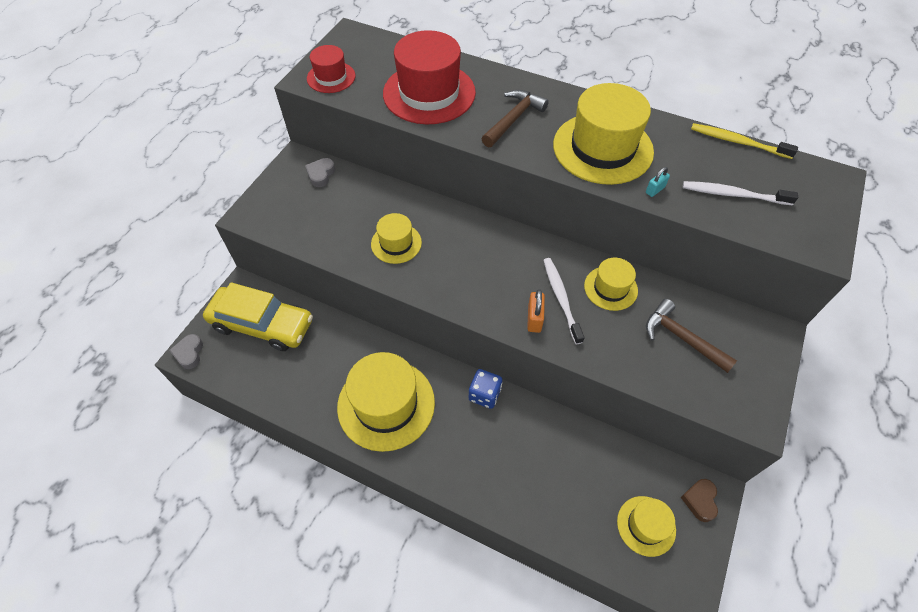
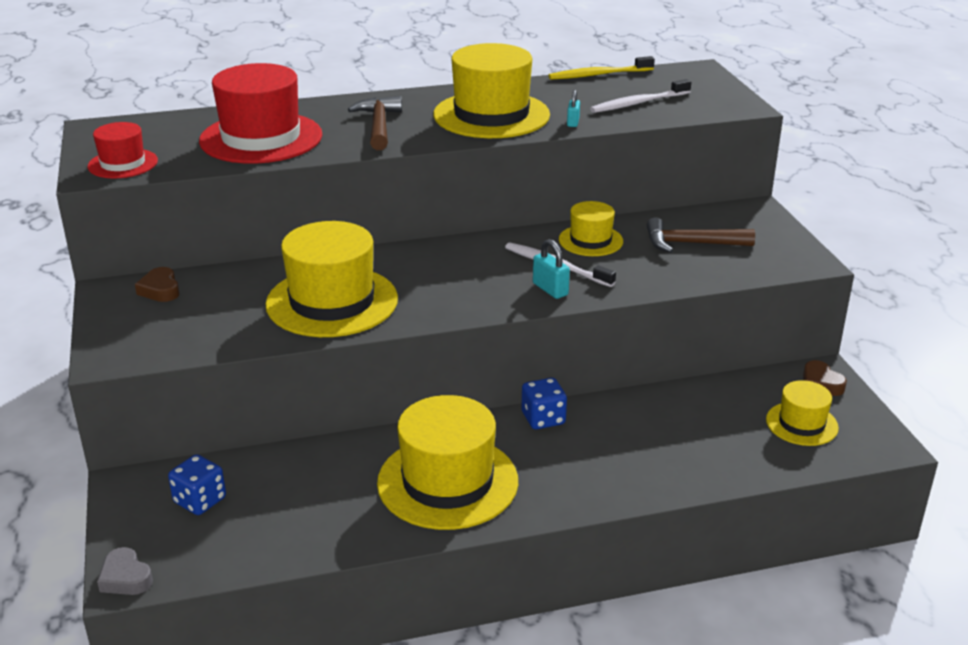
camera: 40 degrees left, 25 degrees down
(262, 324) = (200, 500): yellow car -> blue dice
(321, 174) = (160, 290): grey heart -> brown heart
(396, 243) = (332, 302): yellow hat -> yellow hat, size x1.87
(534, 319) = (550, 289): orange padlock -> turquoise padlock

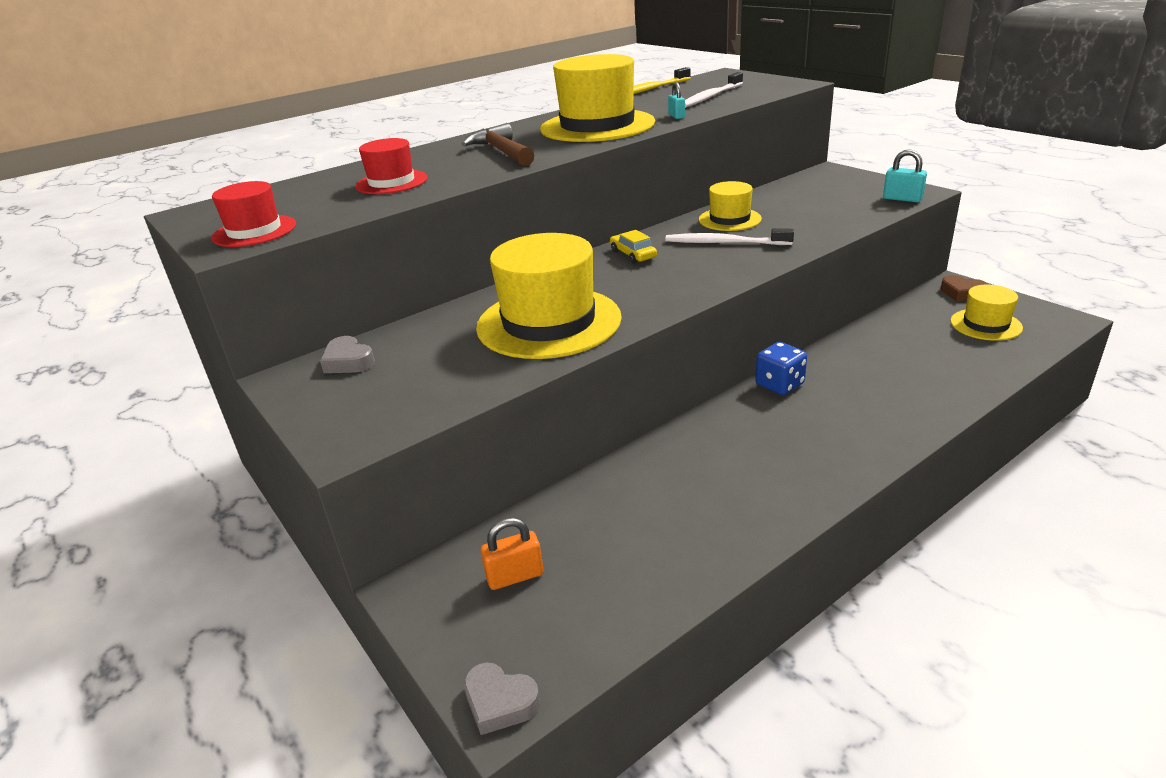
camera: 20 degrees left, 0 degrees up
(160, 290) = (348, 361): brown heart -> grey heart
(200, 500) = (515, 576): blue dice -> orange padlock
(261, 138) = (391, 182): red hat -> red hat, size x0.54
(447, 482) = (754, 466): yellow hat -> none
(465, 254) = (633, 254): none -> yellow car
(550, 289) = (742, 260): turquoise padlock -> turquoise padlock (902, 199)
(691, 243) = (813, 202): brown hammer -> none

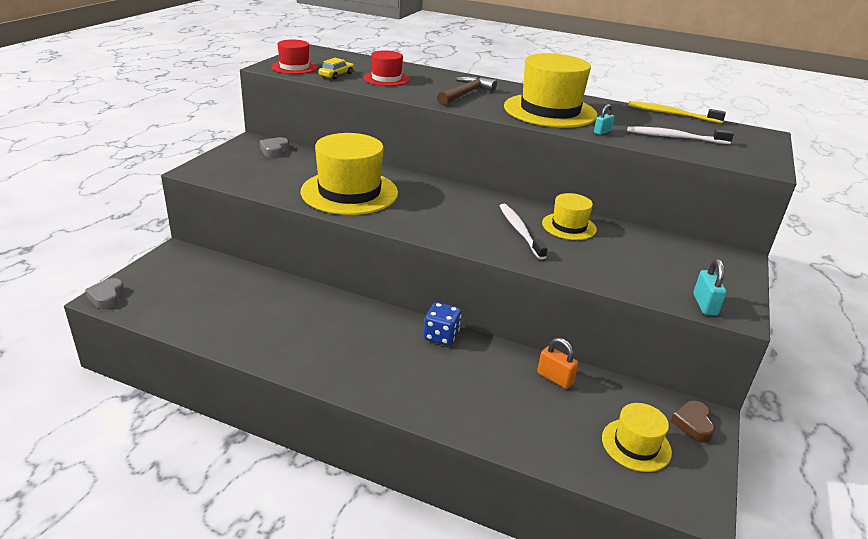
camera: 55 degrees right, 0 degrees up
(515, 576) = (194, 278): orange padlock -> orange padlock (555, 378)
(633, 254) = (469, 200): yellow car -> yellow car (336, 75)

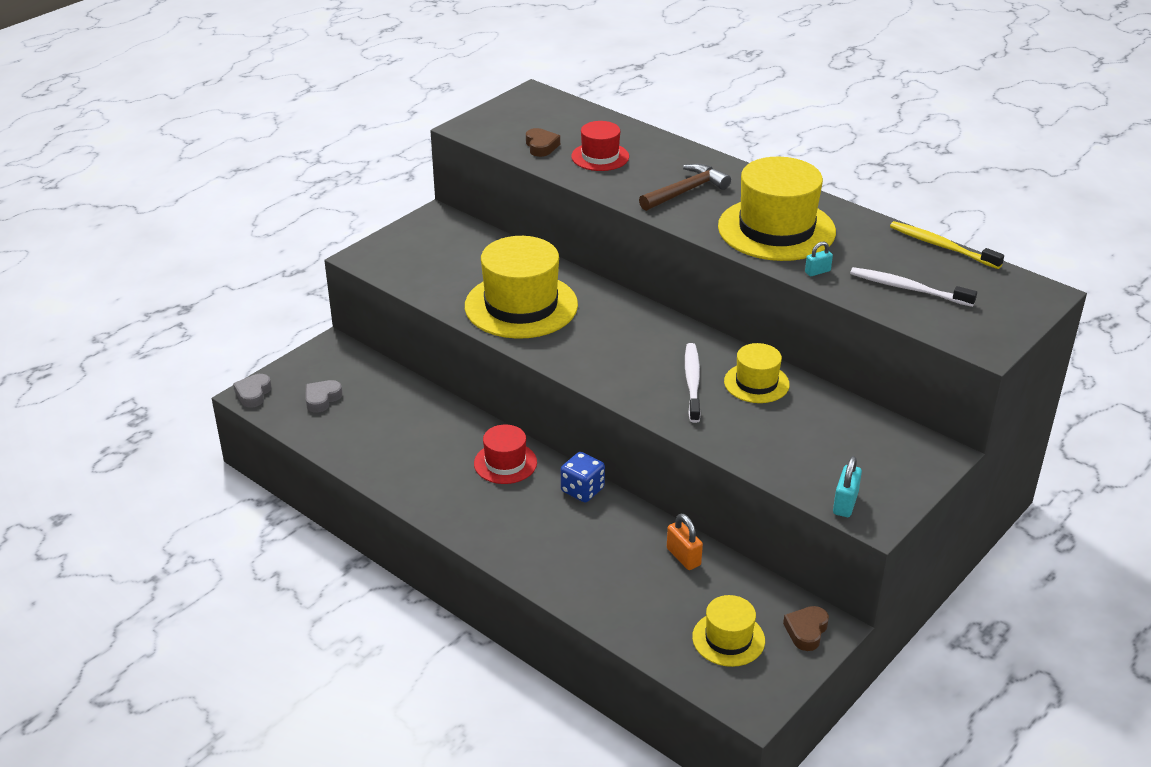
camera: 20 degrees right, 5 degrees up
(274, 150) = (458, 233): grey heart -> grey heart (322, 399)
(294, 67) = (496, 129): red hat -> red hat (505, 463)
(336, 75) = (541, 146): yellow car -> brown heart

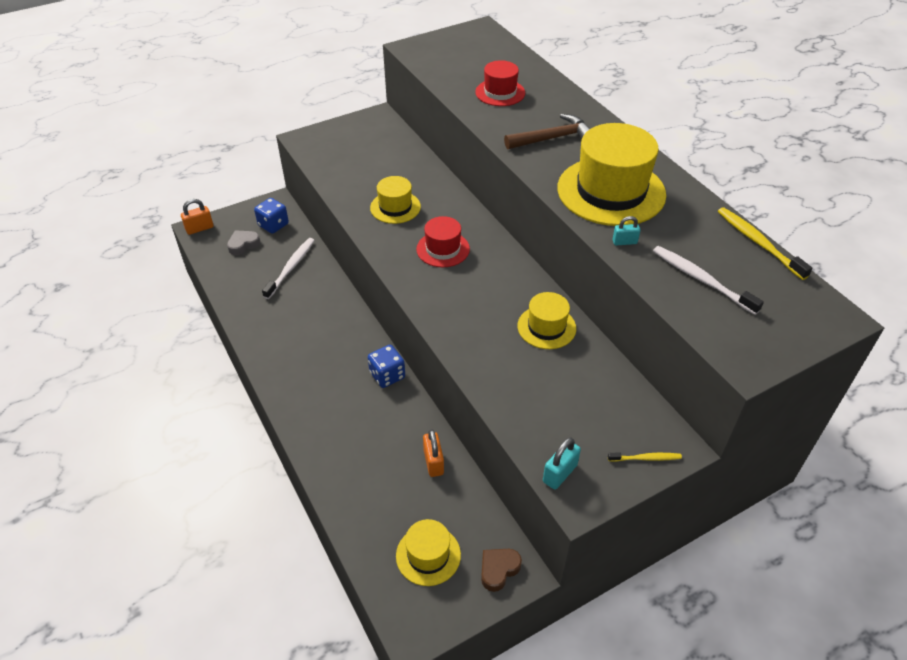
camera: 20 degrees right, 10 degrees up
(253, 394) = (199, 228): grey heart -> orange padlock
(346, 370) = (273, 225): none -> blue dice
(505, 463) = (342, 334): red hat -> red hat (443, 249)
(521, 305) = (395, 207): yellow hat -> yellow hat, size x0.54
(541, 146) = (458, 74): brown heart -> none
(692, 382) = (492, 312): white toothbrush -> white toothbrush (291, 267)
(917, 471) = (646, 458): none -> yellow toothbrush

